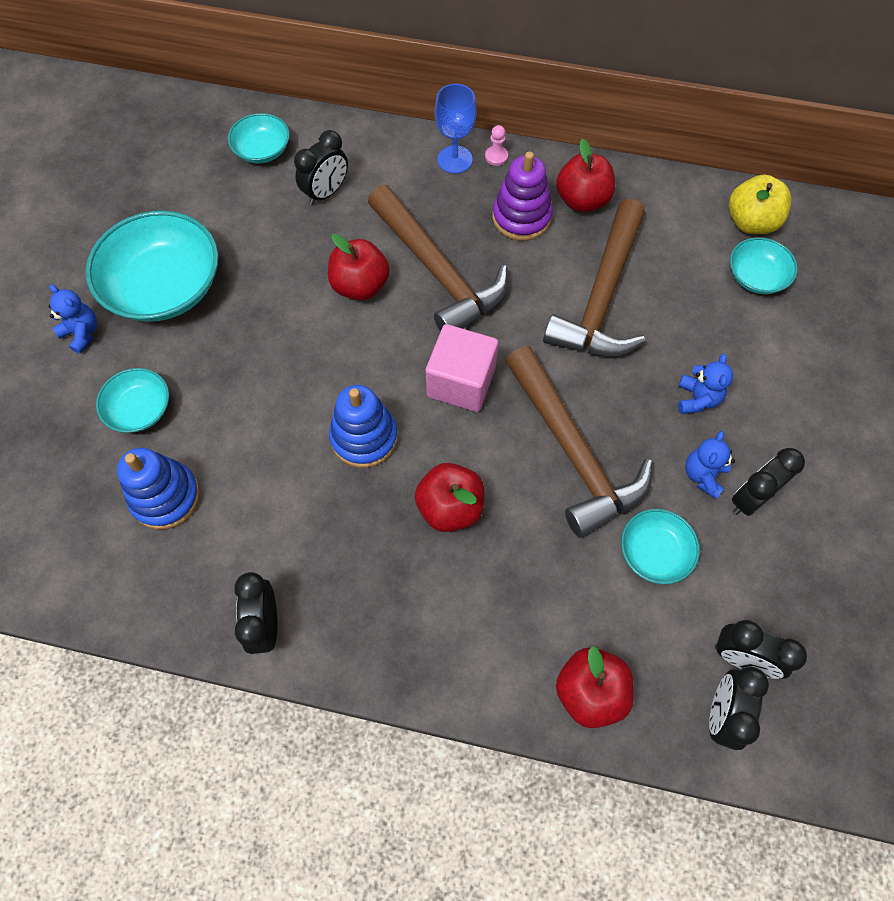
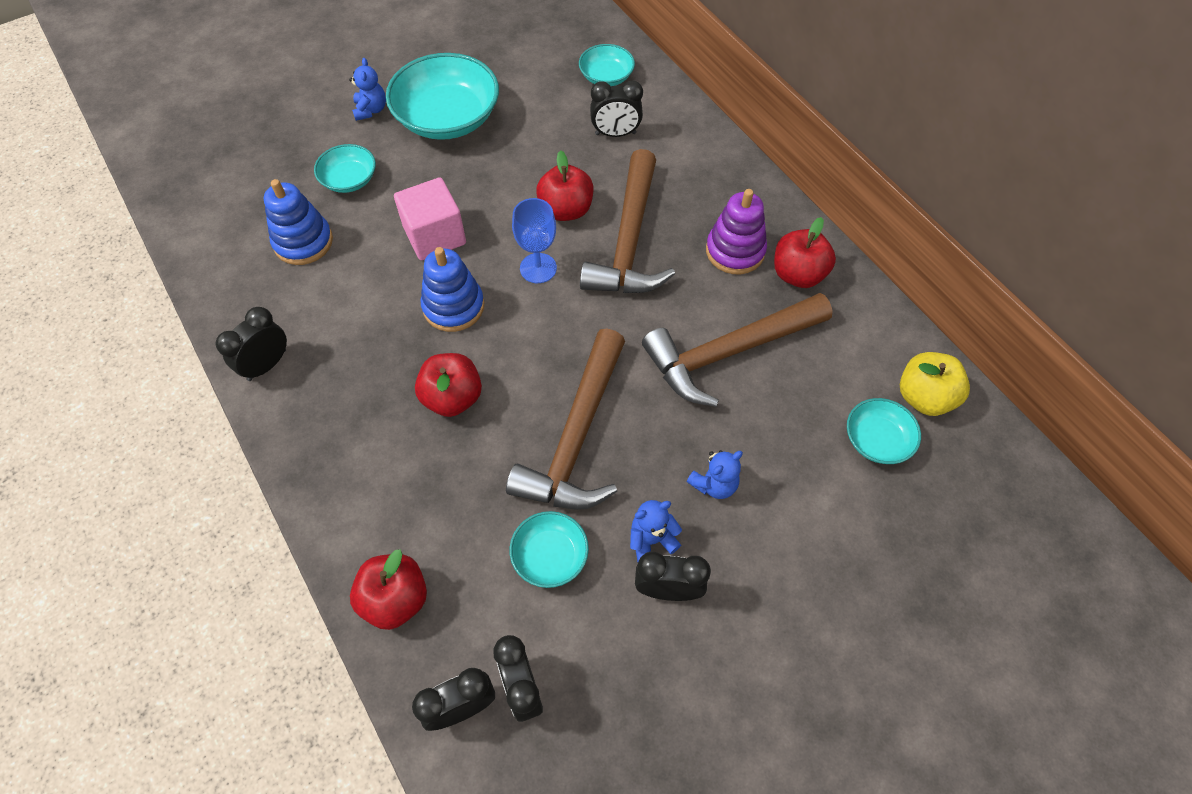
camera: 45 degrees right, 5 degrees down
(454, 159) = (733, 176): blue goblet -> blue goblet (538, 268)
(461, 382) = (557, 325): pink cube -> pink cube (435, 236)
(496, 156) = (767, 196): pink pawn -> none

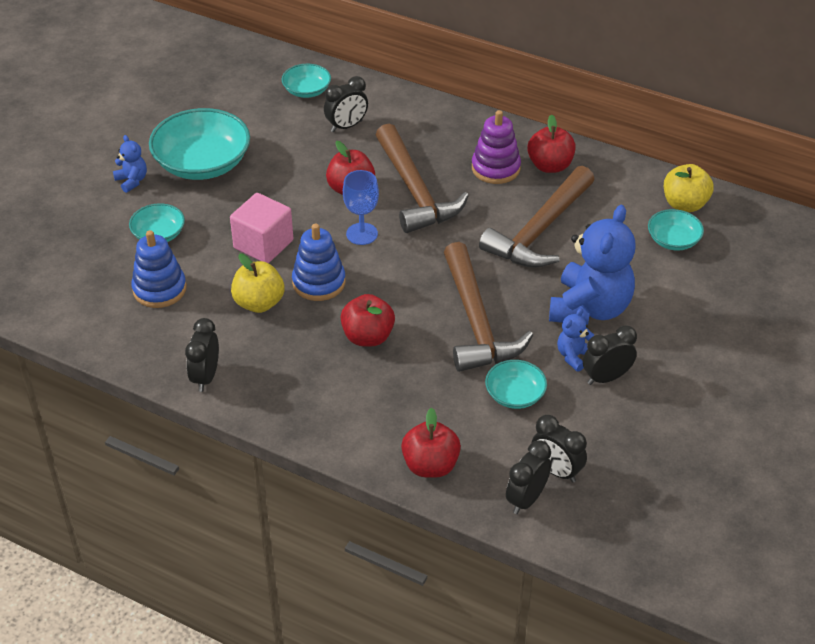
camera: 30 degrees left, 15 degrees down
(380, 303) = (259, 303): none -> yellow apple
(714, 484) = (590, 308): blue teddy bear -> blue teddy bear, size x2.23

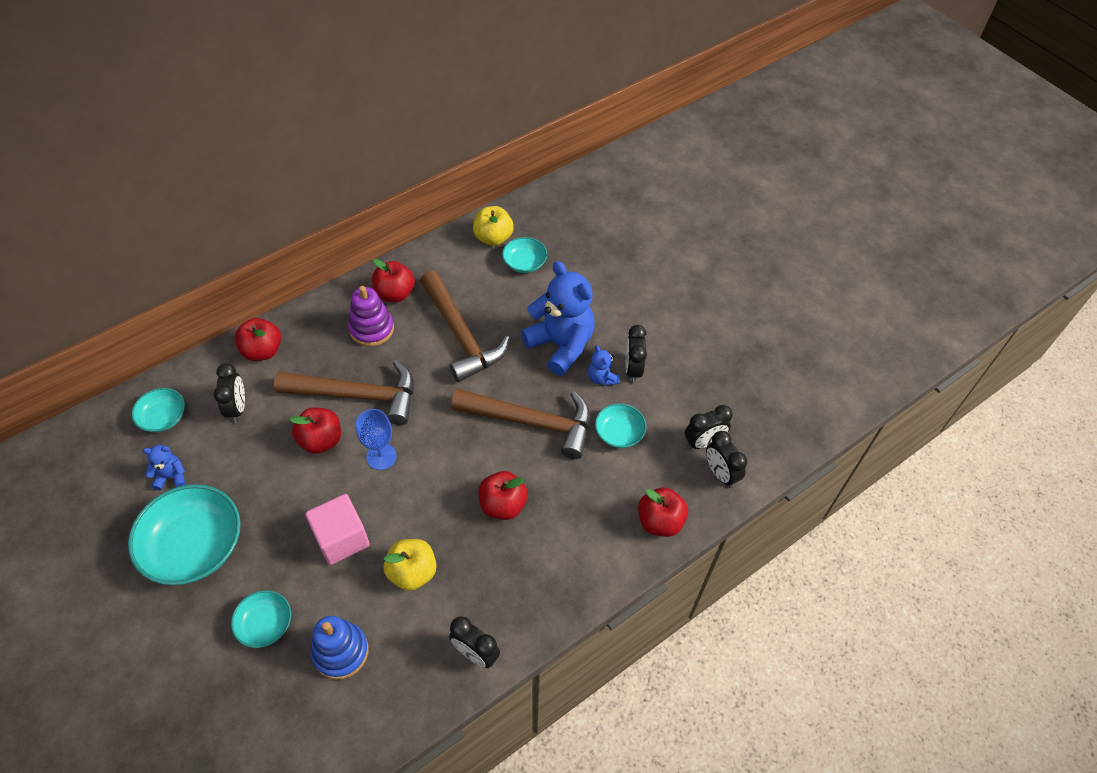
camera: 65 degrees left, 10 degrees up
(132, 181) = (170, 621): blue teddy bear -> blue teddy bear (171, 477)
(319, 282) = (418, 514): blue stacking toy -> none
(416, 113) = (262, 351): none -> red apple

